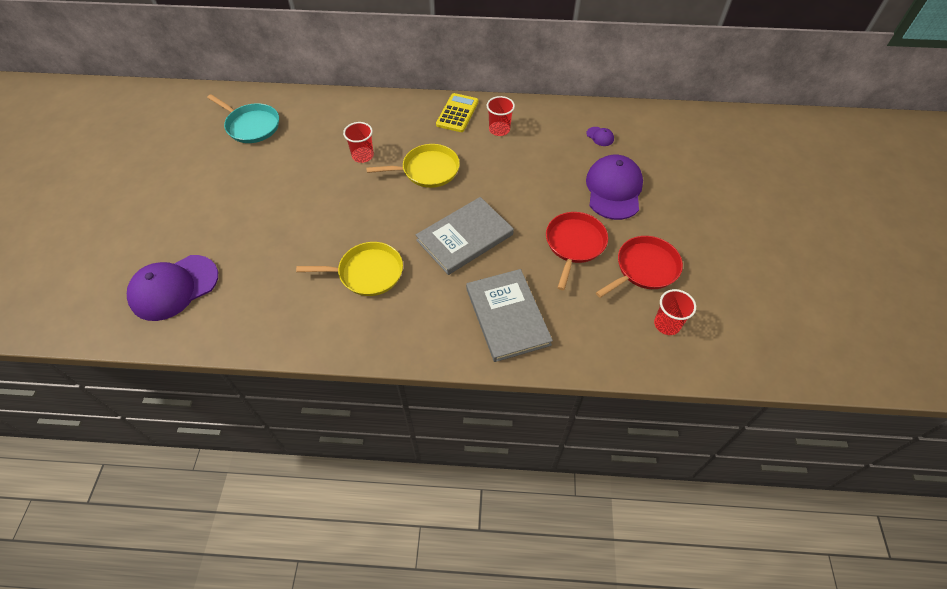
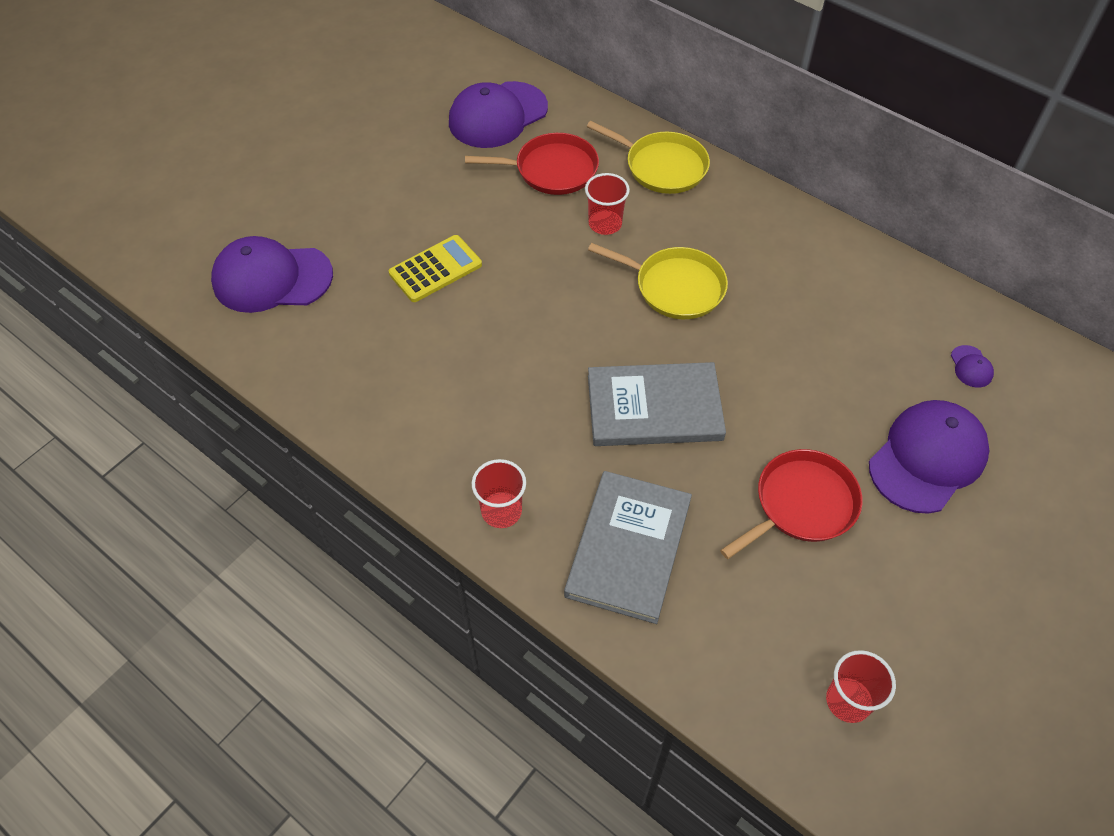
camera: 35 degrees right, 0 degrees up
(251, 126) = (497, 115): turquoise pan -> purple cap
(367, 273) = (495, 384): yellow pan -> yellow pan (662, 166)
(457, 113) = (778, 226): yellow calculator -> yellow calculator (435, 269)
(499, 129) = (821, 279): red cup -> red cup (501, 511)
(644, 268) = (880, 600): red pan -> red pan (551, 170)

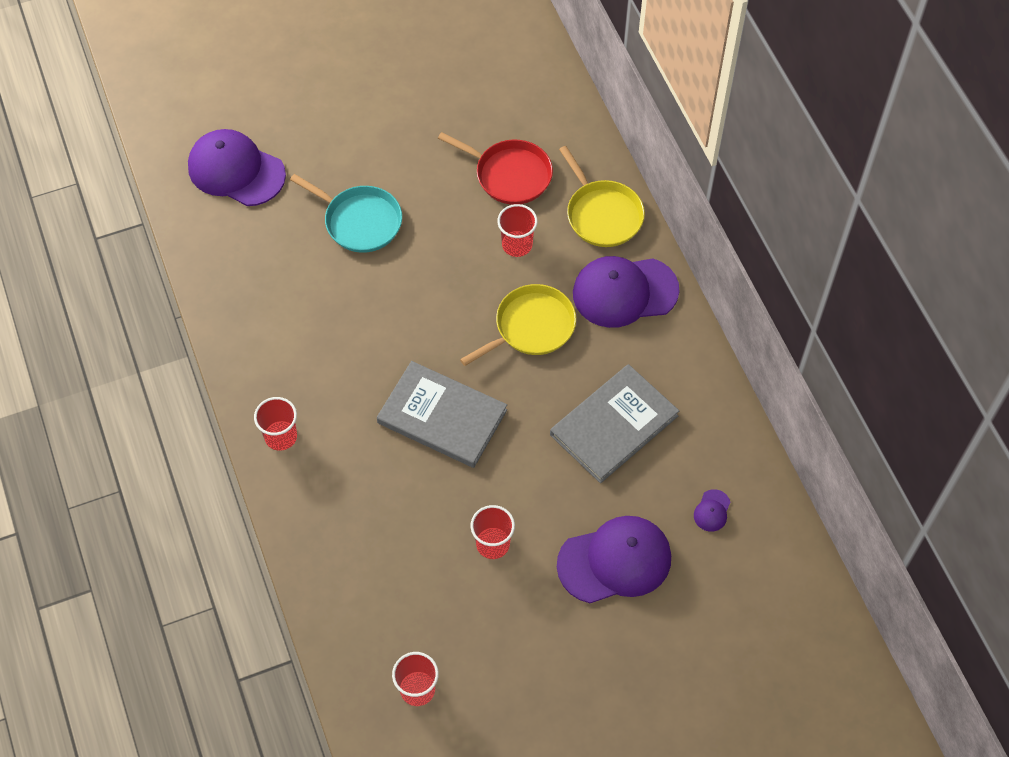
camera: 30 degrees right, 5 degrees up
(435, 269) = (359, 221): yellow calculator -> turquoise pan
(497, 115) = (501, 101): purple cap -> purple cap (624, 292)
(629, 548) = (348, 509): grey book -> grey book (614, 425)
(675, 287) = (531, 327): yellow pan -> yellow pan turned 90 degrees counterclockwise
(801, 504) = (493, 544): red pan -> red cup

